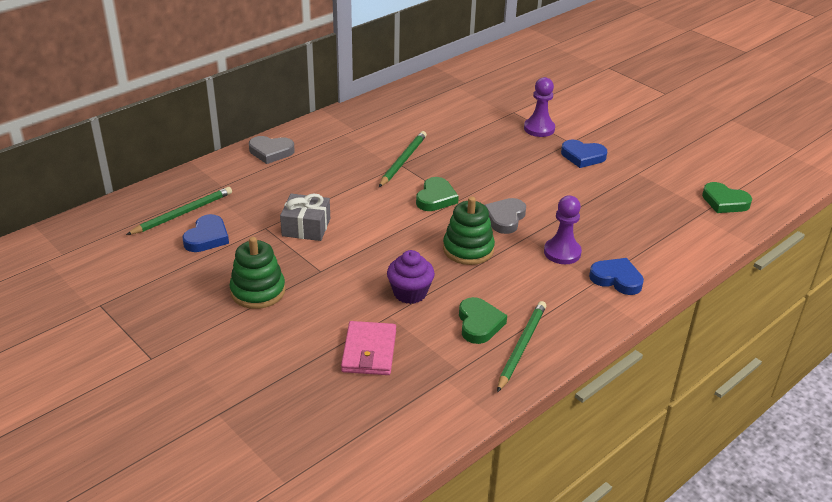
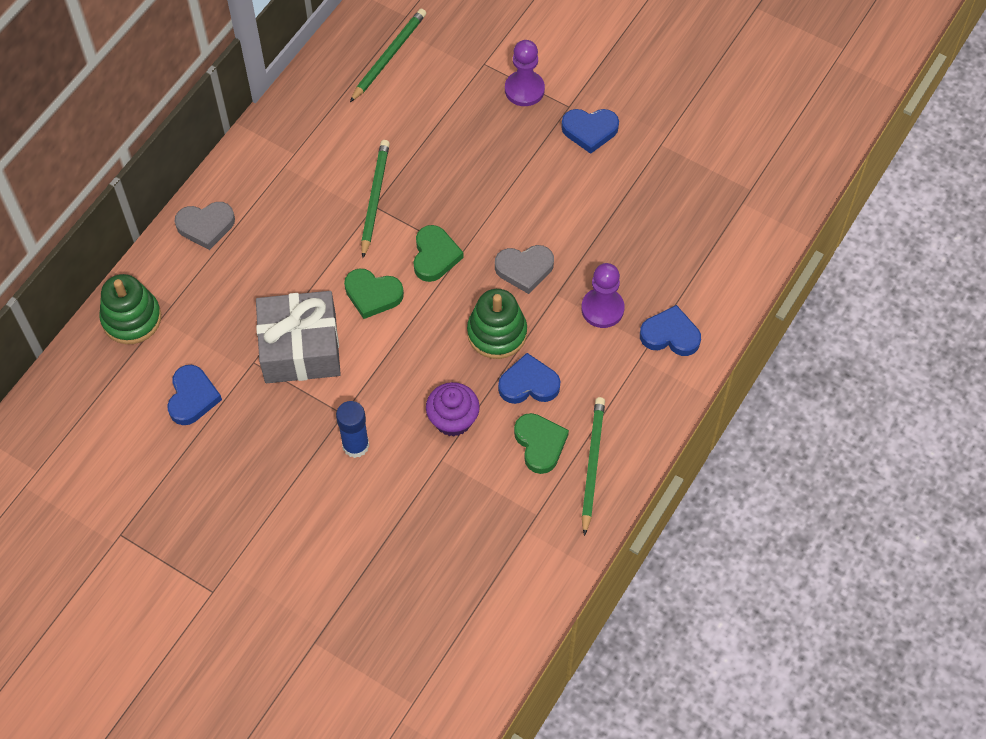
camera: 15 degrees left, 25 degrees up
(183, 213) = (146, 365): green pencil -> green pencil (389, 56)
(258, 291) = (286, 464): green stacking toy -> green stacking toy (131, 318)
(306, 227) = (300, 348): grey gift -> grey gift, size x1.54
(321, 292) = (355, 445): none -> blue glue stick
(369, 351) = (437, 516): pink wallet -> none
(483, 284) = (528, 384): none -> blue heart
(505, 218) = (524, 269): grey heart -> grey heart turned 105 degrees counterclockwise
(724, 202) = (769, 170): green heart -> green heart (372, 295)

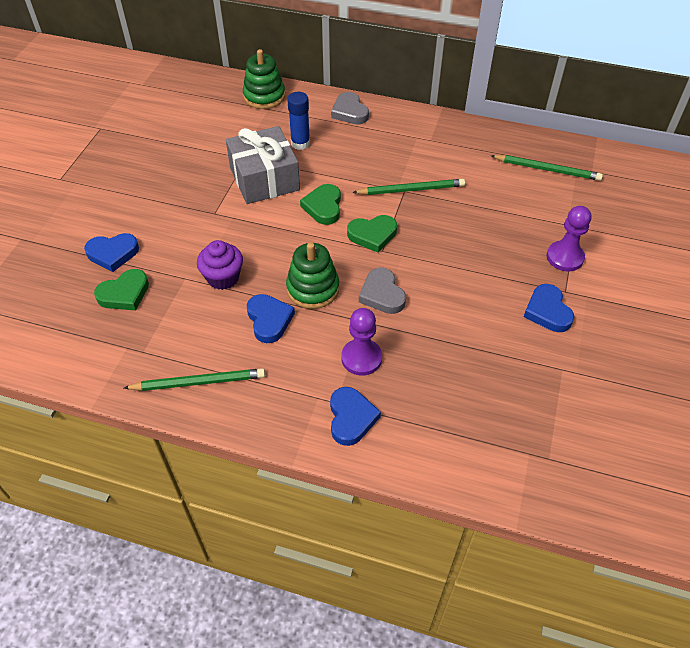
camera: 75 degrees right, 10 degrees down
(192, 397) = (210, 136): blue heart -> blue heart (113, 253)
(355, 445) = (188, 225): blue glue stick -> blue glue stick (300, 143)
(540, 444) = (211, 340): green heart -> green heart (124, 293)

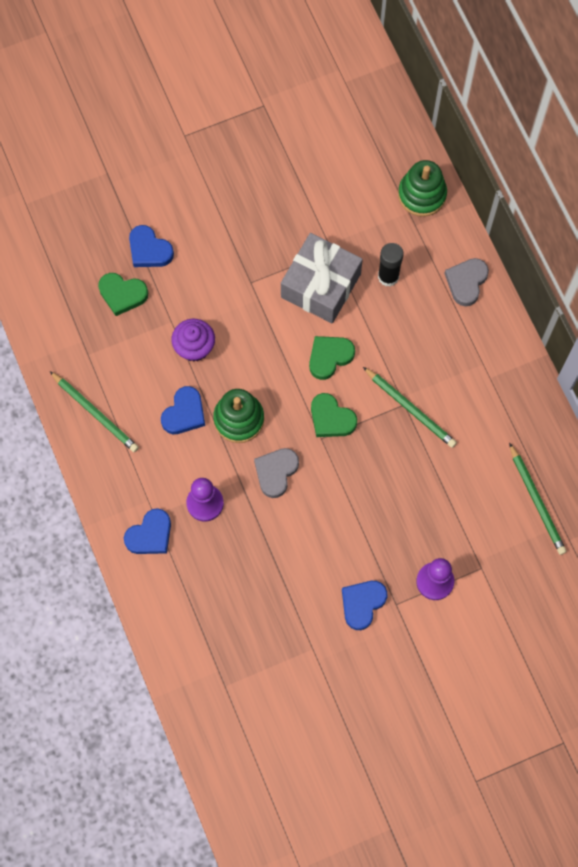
camera: 50 degrees right, 20 degrees up
(300, 143) = (388, 276): blue glue stick -> black glue stick

